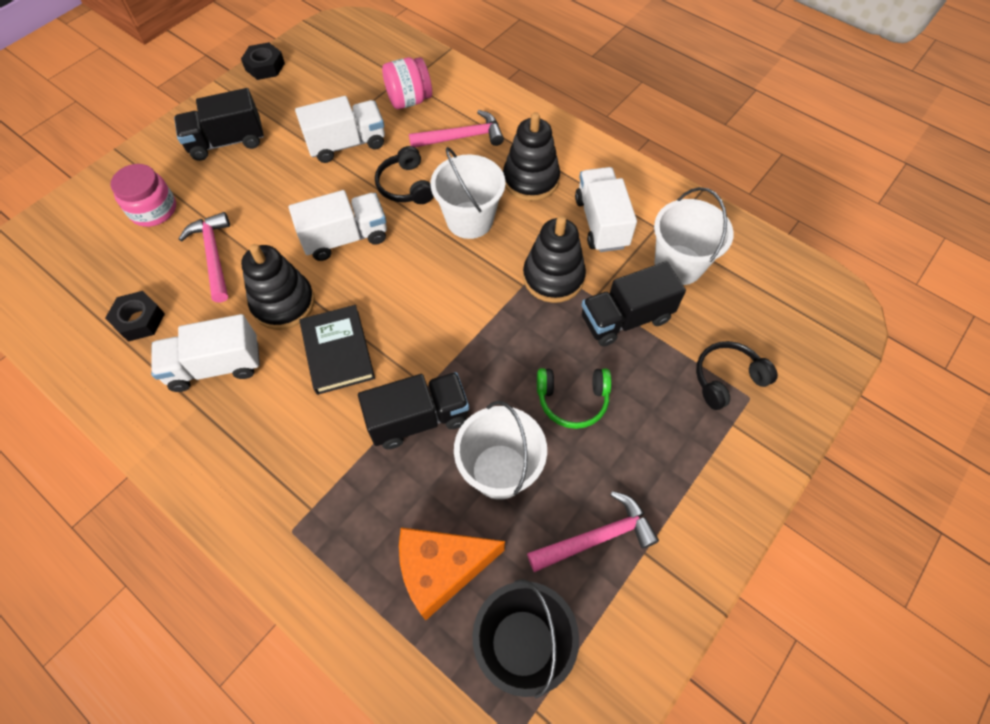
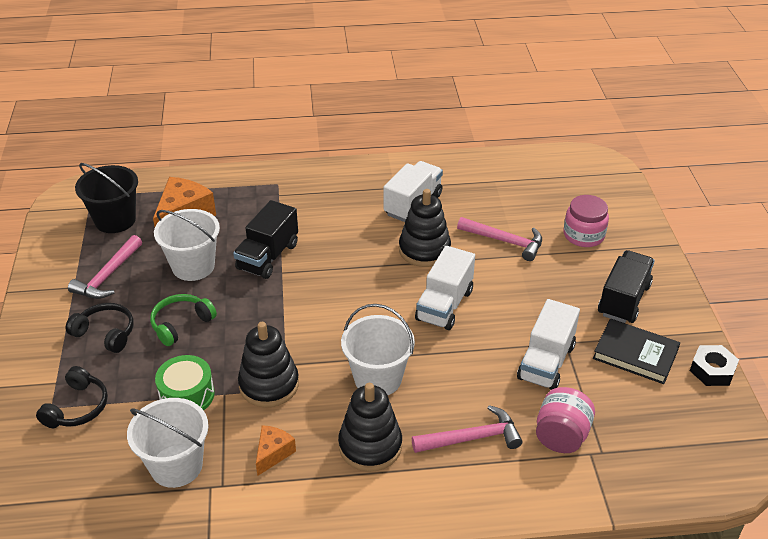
camera: 135 degrees right, 20 degrees down
(139, 320) = (487, 193): black nut -> none
(338, 351) = (357, 252): black book -> black book (635, 354)
(405, 185) = (457, 366): black headphones -> black headphones (105, 333)
(462, 137) = (472, 438): pink hammer -> pink hammer turned 135 degrees counterclockwise
(601, 222) = (273, 453): white truck -> orange cheese
(625, 318) = (187, 395): black truck -> green drum

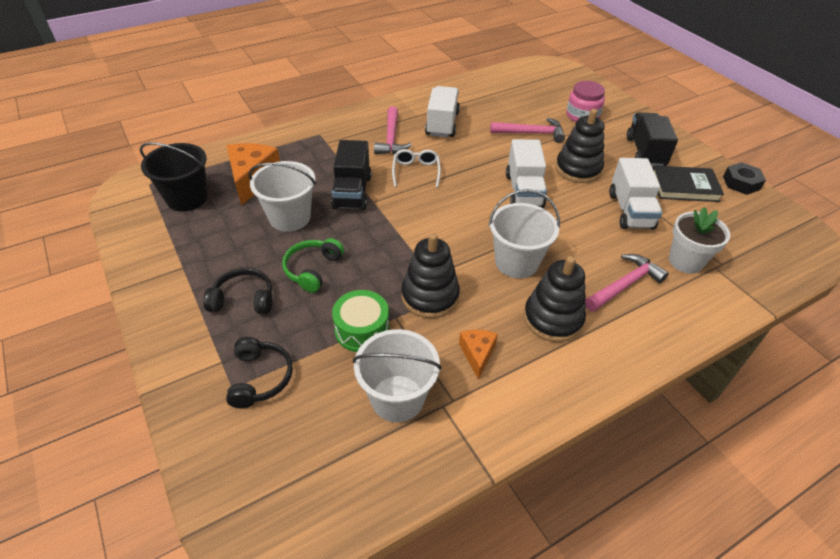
camera: 25 degrees left, 5 degrees up
(108, 276) = (211, 248): pink hammer -> pink hammer (391, 138)
(346, 252) = (416, 171): none -> white glasses
(424, 250) = (476, 154): black stacking toy -> black stacking toy (578, 169)
(561, 436) = (685, 261): pink jar -> white flower pot

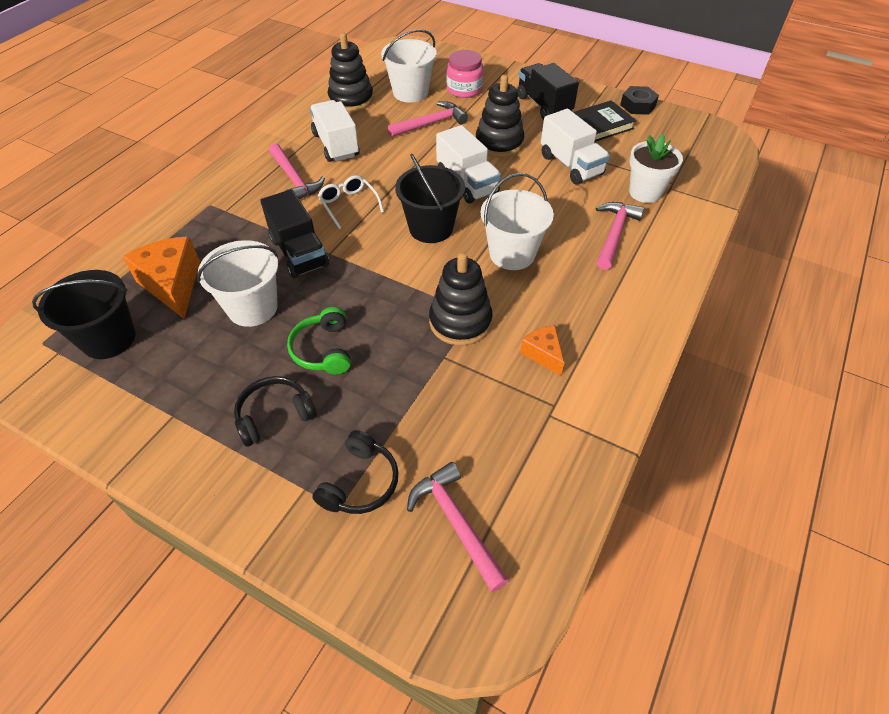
camera: 30 degrees left, 5 degrees up
(260, 378) = (360, 482): black headphones -> black headphones turned 60 degrees clockwise
(302, 447) = (456, 523): none -> pink hammer
(362, 330) = (422, 384): green drum -> none
(397, 398) = (506, 429): white bucket -> white bucket (410, 92)
(465, 214) = (431, 228): none -> black bucket
(552, 319) = (580, 291): black stacking toy -> black stacking toy (351, 100)

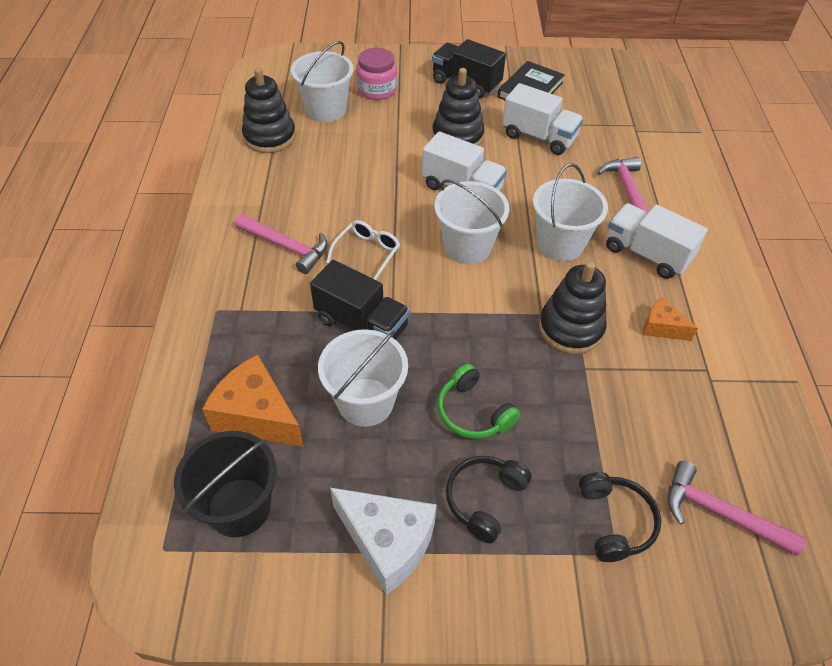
camera: 30 degrees left, 0 degrees up
(180, 410) = (387, 542): none -> white cheese
(336, 145) = (298, 193): white truck -> white truck (646, 254)
(348, 205) = (367, 253): white glasses -> white glasses turned 90 degrees clockwise
(431, 123) = (375, 137): pink hammer -> none
(431, 228) = (467, 247): black bucket -> white bucket
(637, 105) = (547, 58): black nut -> none
(645, 192) = (620, 142): white flower pot -> none

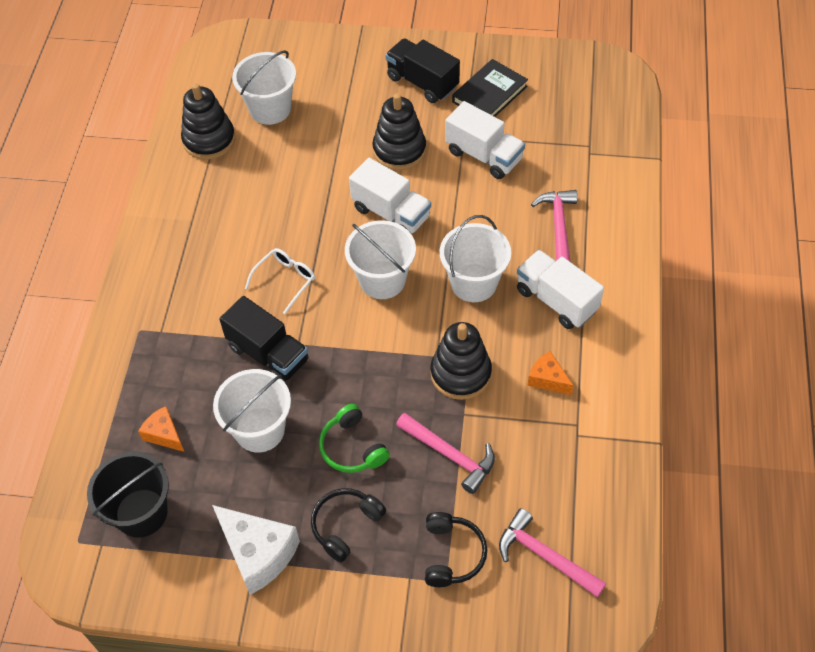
camera: 10 degrees right, 5 degrees up
(257, 415) = (164, 434): orange cheese -> orange cheese, size x0.55
(286, 247) = (210, 268): pink hammer -> pink hammer (450, 455)
(377, 89) = (327, 85): pink jar -> none

